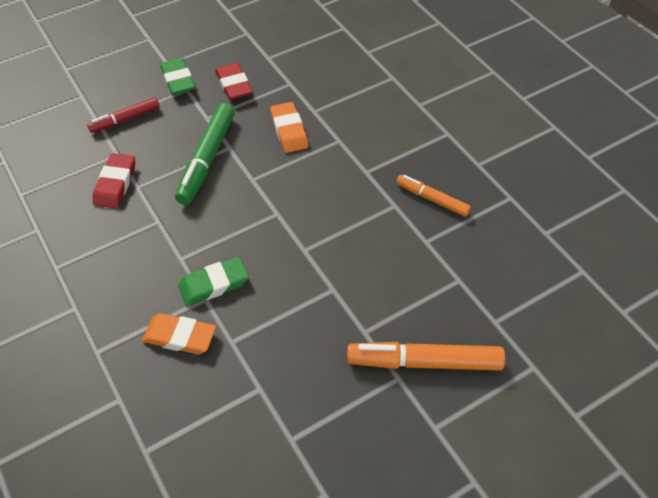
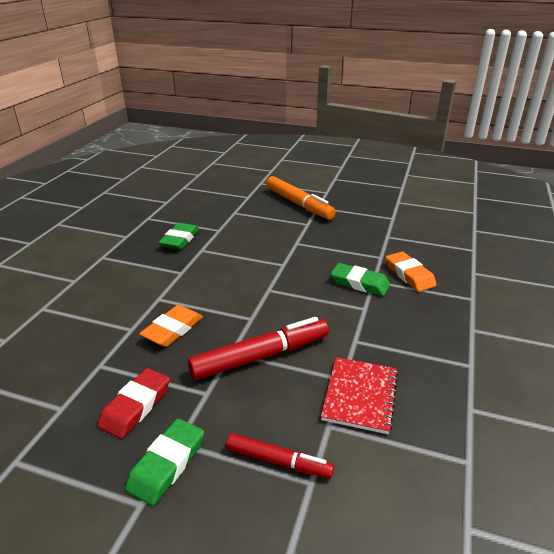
camera: 130 degrees left, 20 degrees down
(115, 184) = (360, 396): red eraser -> red notebook
(207, 159) = (260, 356): green marker -> red marker
(432, 199) = (180, 239): orange marker -> green eraser

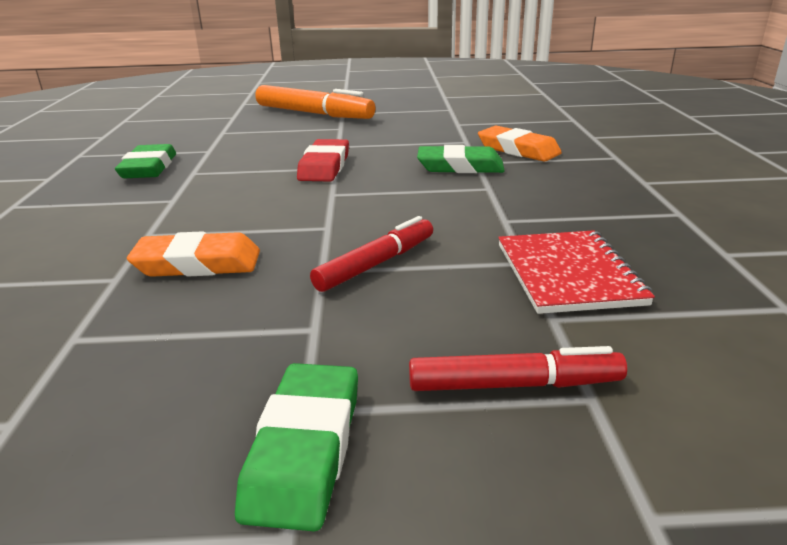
camera: 20 degrees left, 5 degrees down
(135, 406) = (183, 378): red eraser -> red eraser (324, 166)
(173, 329) = (198, 264): orange eraser -> orange eraser turned 75 degrees clockwise
(260, 356) = (376, 264): red marker -> red marker, size x0.60

